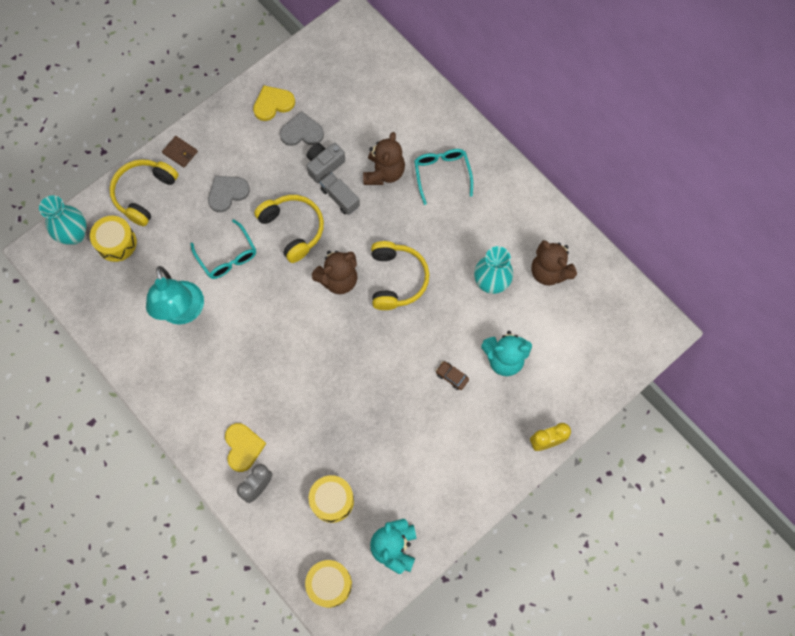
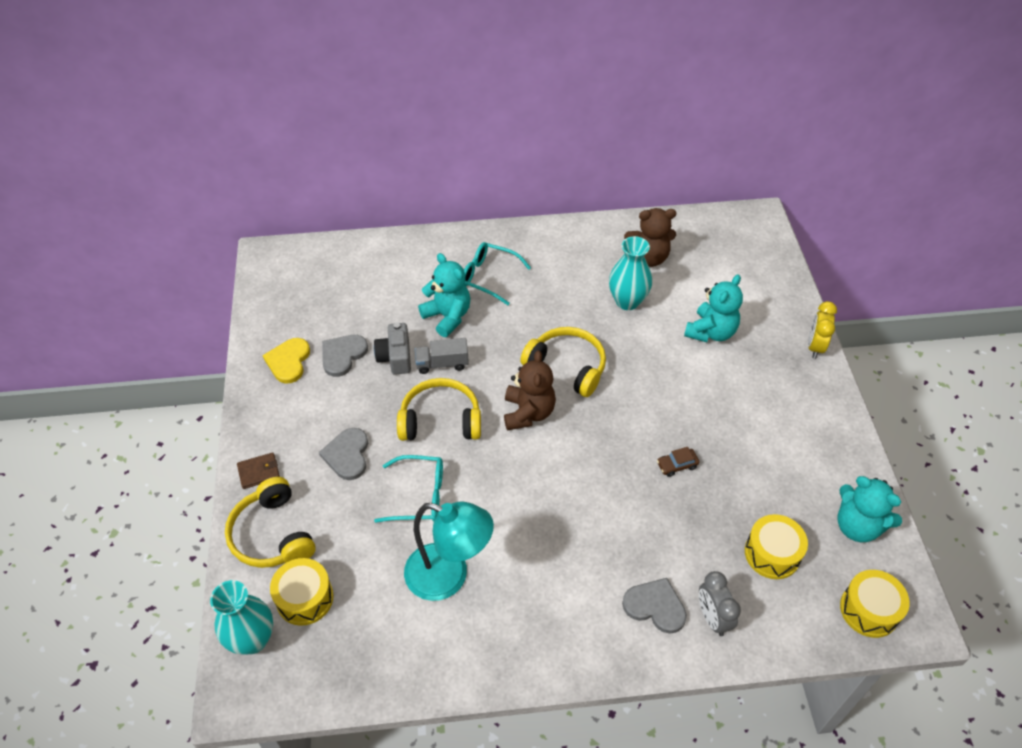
camera: 55 degrees left, 20 degrees down
(243, 447) = (655, 606): yellow heart -> grey heart
(384, 172) = (447, 317): brown teddy bear -> turquoise teddy bear
(452, 376) = (701, 380): brown car -> brown car (677, 465)

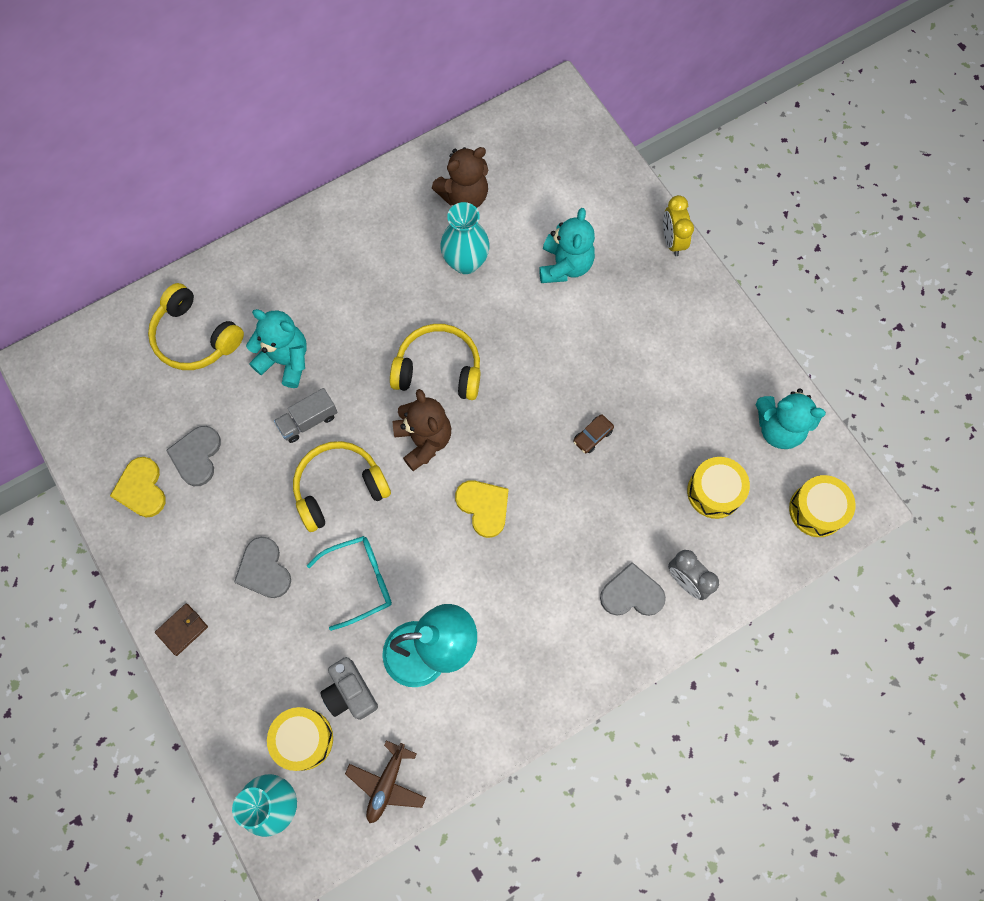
camera: 25 degrees left, 20 degrees up
(272, 534) = (235, 690): yellow headphones -> yellow headphones (195, 337)
(354, 668) = (387, 783): none -> brown plane
(395, 357) = (255, 434): grey camera -> grey camera (350, 692)
(488, 277) = (305, 291): turquoise glasses -> none
(554, 482) = (484, 507): none -> yellow heart

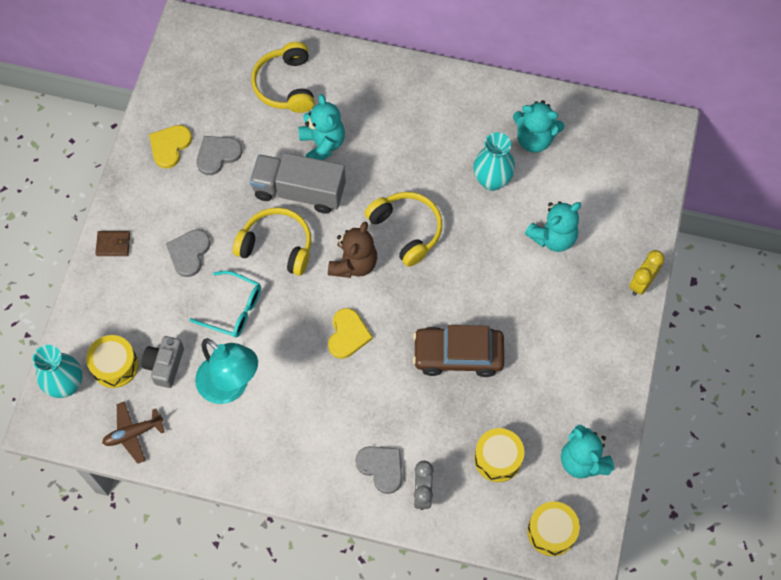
camera: 45 degrees right, 5 degrees down
(308, 421) = (299, 191): grey truck -> grey truck, size x1.86
(464, 196) = (534, 139): brown teddy bear -> turquoise teddy bear
(592, 436) = (458, 355): brown car -> brown car, size x2.49

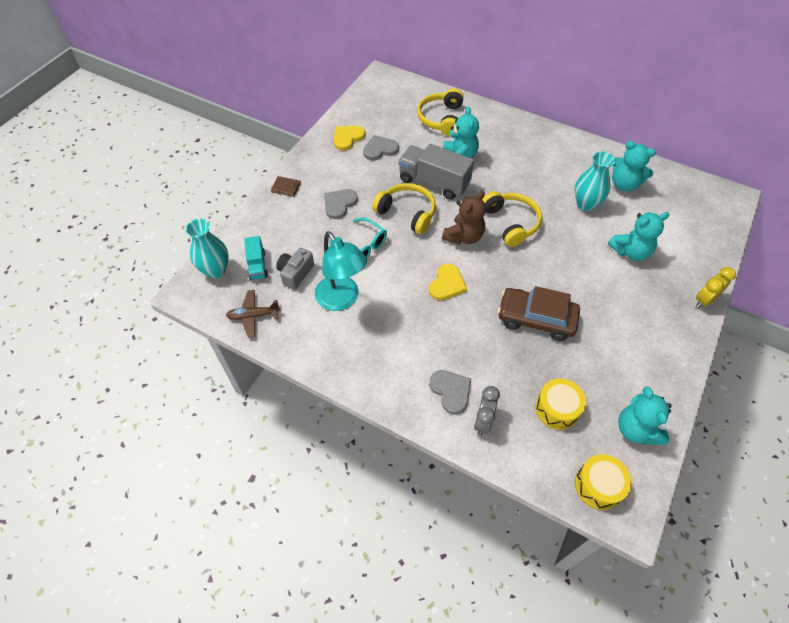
camera: 15 degrees right, 10 degrees down
(115, 365) = (257, 265): yellow drum -> turquoise truck

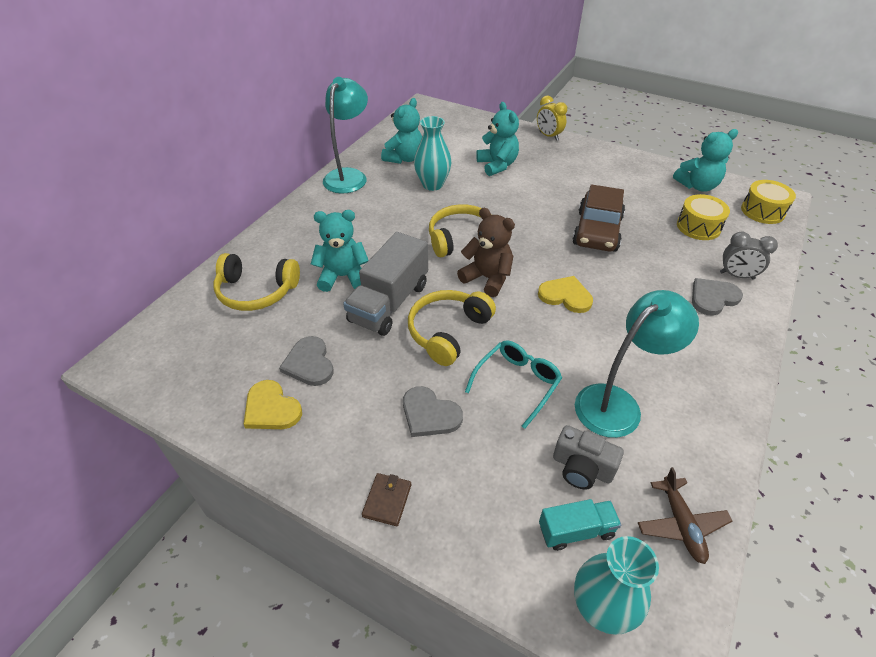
camera: 90 degrees left, 10 degrees down
(586, 151) = (349, 176): none -> turquoise lamp

